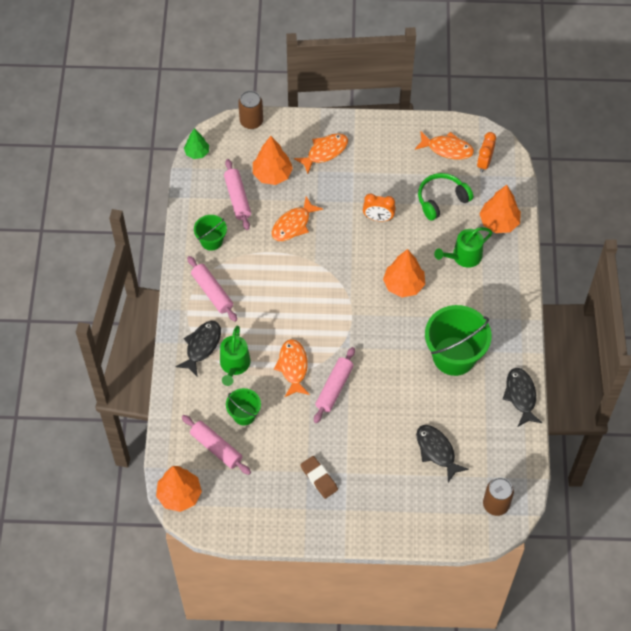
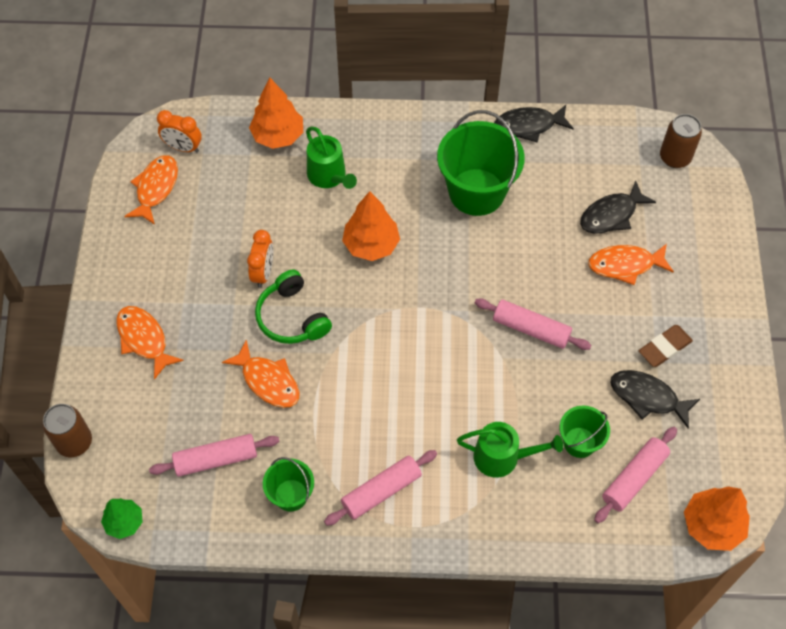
camera: 90 degrees left, 0 degrees up
(202, 346) = (473, 503): black fish -> black fish (647, 397)
(272, 174) = (177, 410): orange tree -> none
(293, 367) = (501, 380): orange fish -> orange fish (625, 265)
(441, 200) = (238, 197): green headphones -> green headphones (292, 317)

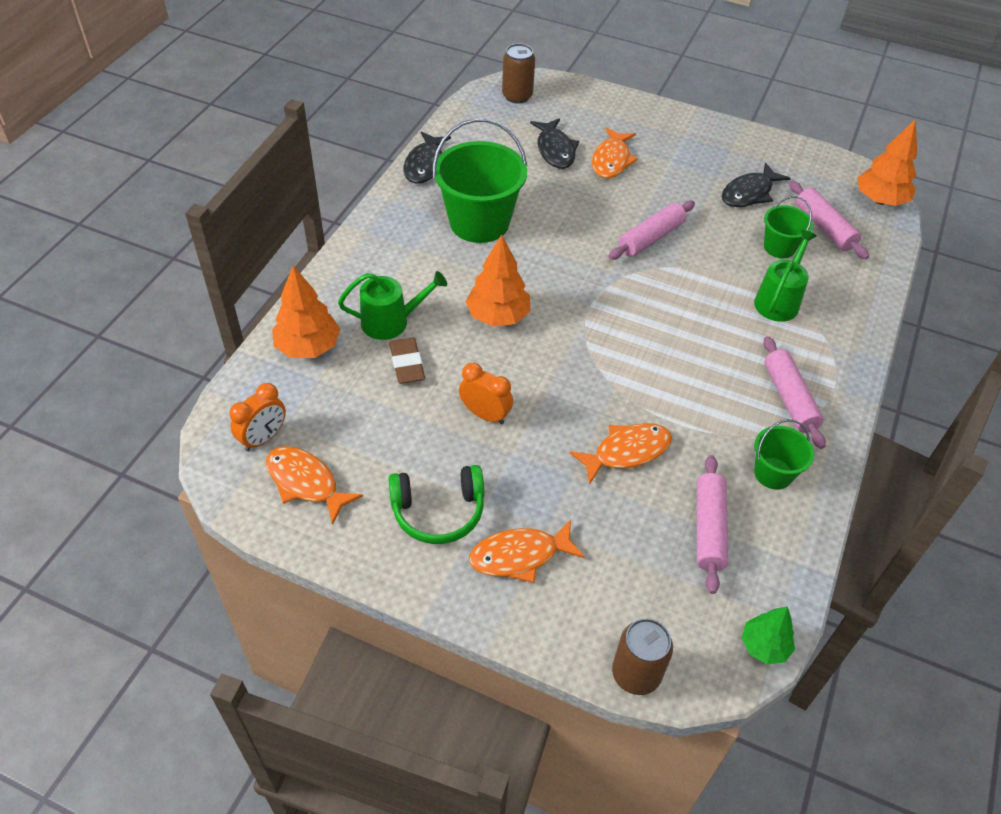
camera: 70 degrees left, 10 degrees down
(292, 317) = (555, 407): green headphones -> green headphones (438, 511)
(664, 348) = (705, 167): brown eraser -> brown eraser (407, 364)

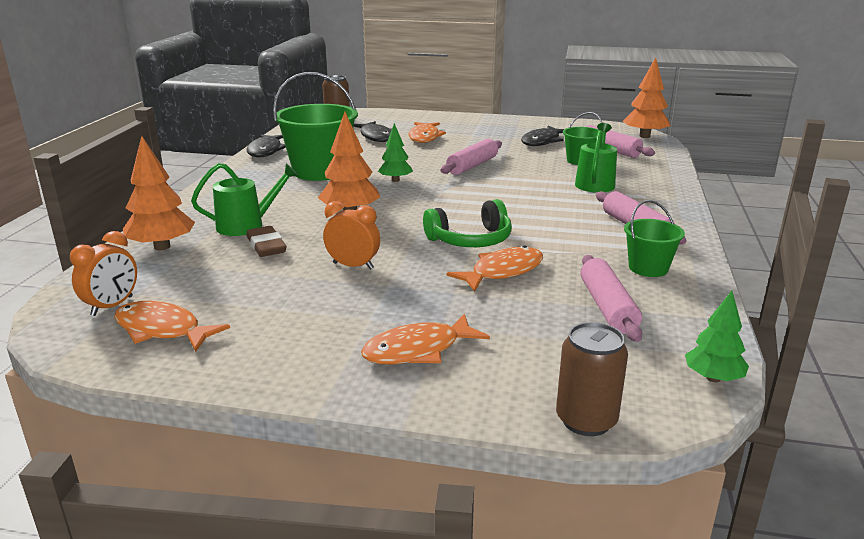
camera: 10 degrees left, 25 degrees down
(438, 511) = (318, 331): green headphones -> green headphones (471, 240)
(558, 256) = (395, 180): none -> green tree

